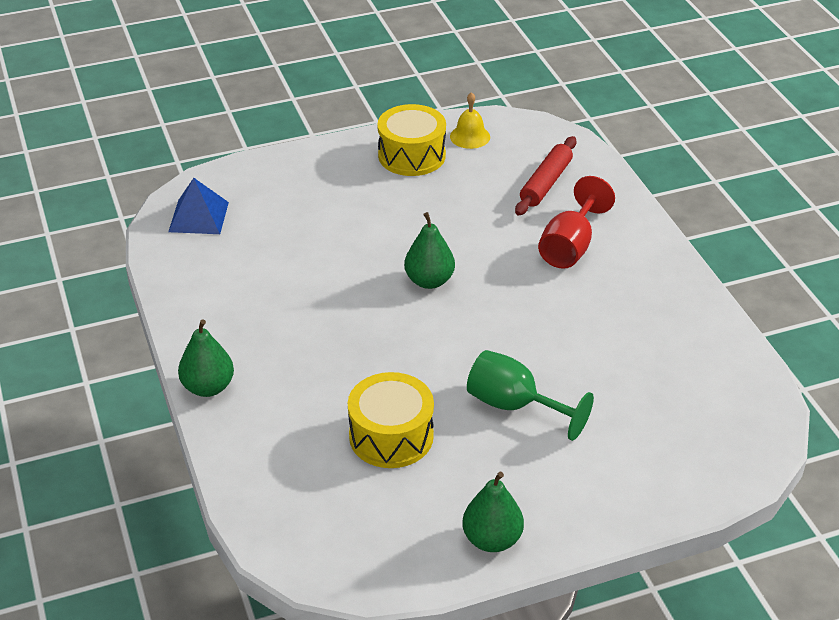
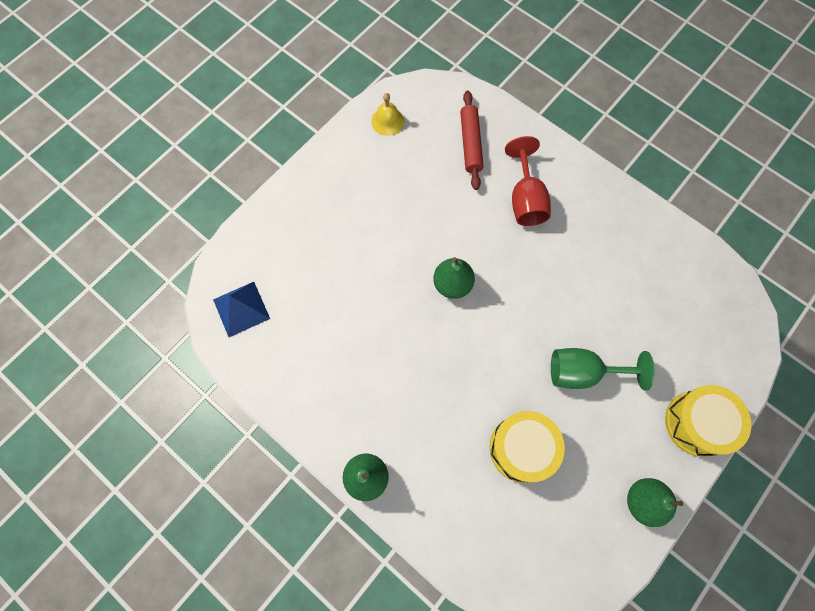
camera: 30 degrees left, 30 degrees up
(411, 155) = (358, 162): yellow drum -> yellow drum (697, 423)

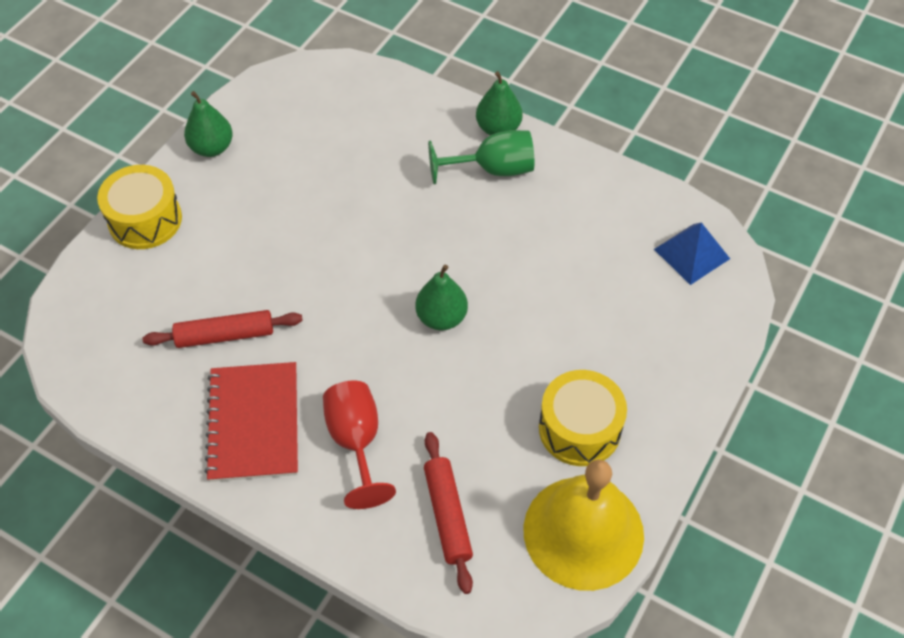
camera: 170 degrees right, 15 degrees down
(387, 121) = (583, 532): yellow bell -> yellow bell, size x2.28
(522, 448) = (340, 172): yellow drum -> yellow drum (579, 429)
(583, 372) = (274, 248): green goblet -> green goblet (493, 169)
(596, 224) = (253, 423): none -> red notebook
(620, 297) = (225, 335): none -> red rolling pin

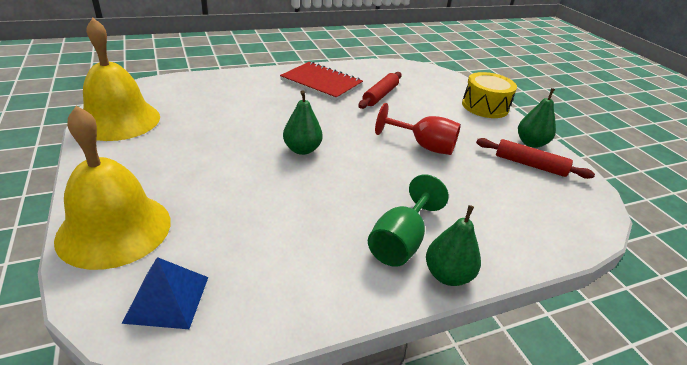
camera: 125 degrees right, 20 degrees down
(356, 442) = (272, 96): red goblet -> red goblet (423, 146)
(447, 515) = (198, 97): red rolling pin -> red rolling pin (530, 165)
(579, 429) = (160, 150): yellow drum -> none
(689, 346) = (114, 229): none -> yellow bell

